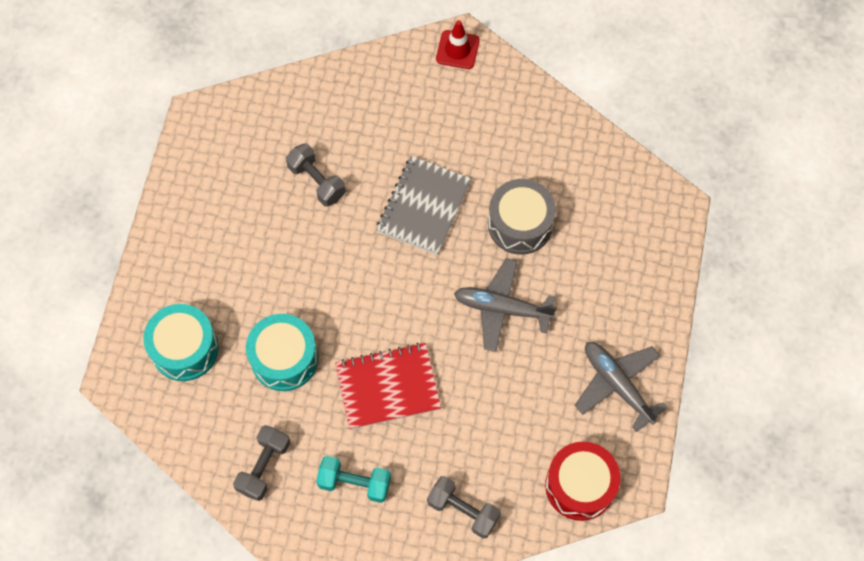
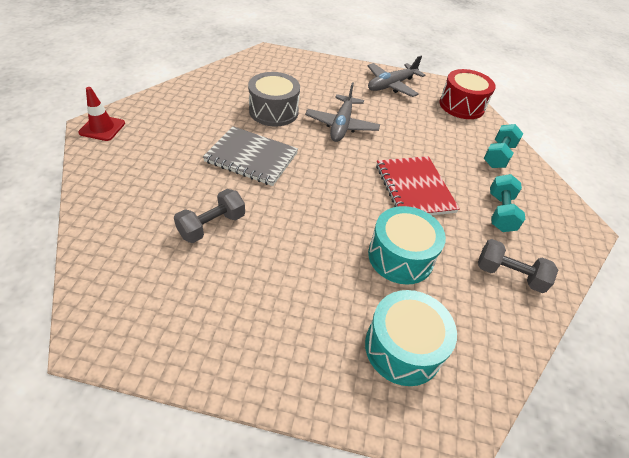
camera: 95 degrees left, 20 degrees down
(463, 510) = (498, 155): grey dumbbell -> turquoise dumbbell

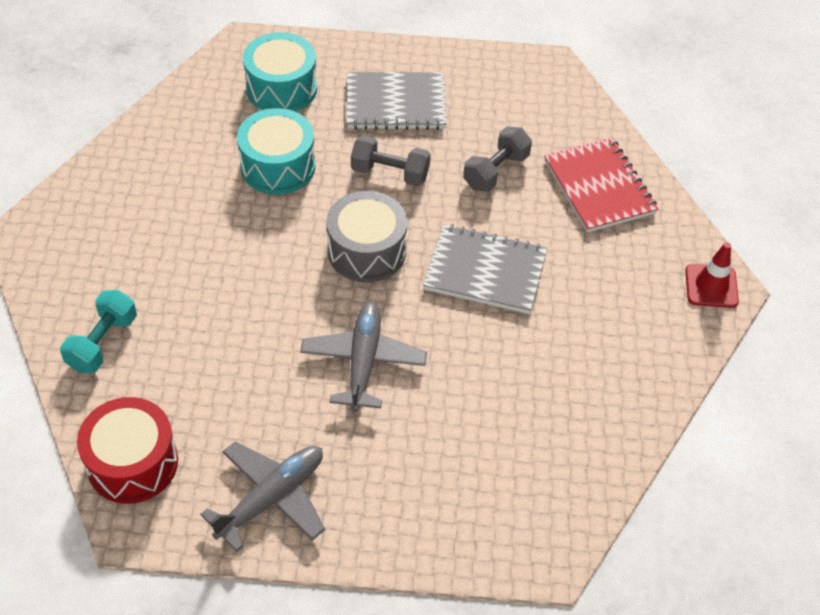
camera: 175 degrees right, 5 degrees up
(274, 111) = (481, 372): grey drum -> grey drum (366, 251)
(283, 310) = (395, 103): none -> grey notebook
(414, 188) = (251, 258): red notebook -> red notebook (599, 187)
(500, 212) = (136, 240): turquoise dumbbell -> none
(509, 275) = (154, 163): grey dumbbell -> grey dumbbell (390, 173)

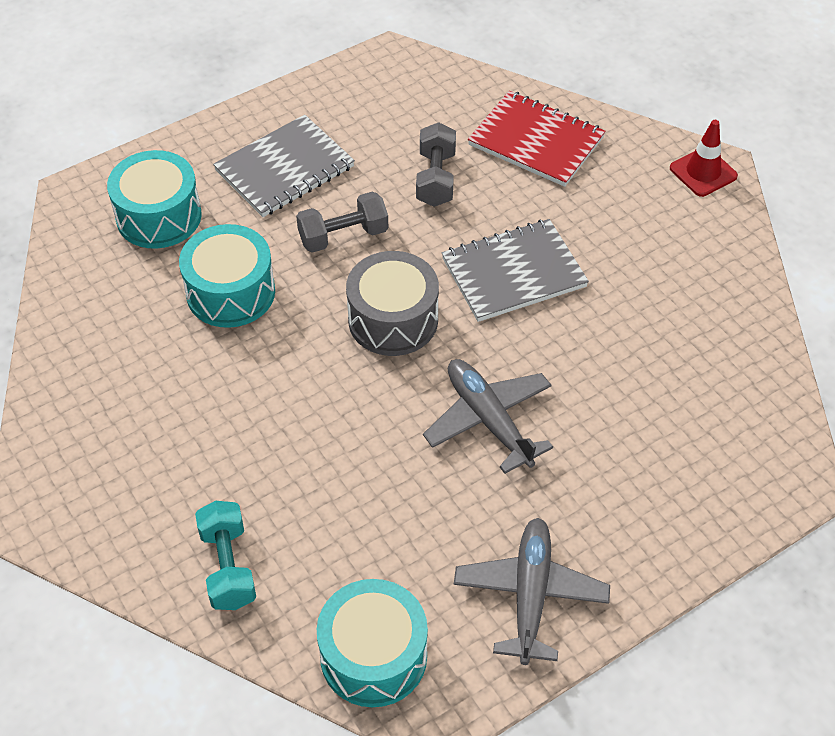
camera: 35 degrees left, 0 degrees up
(132, 463) = (373, 656): red drum -> turquoise drum

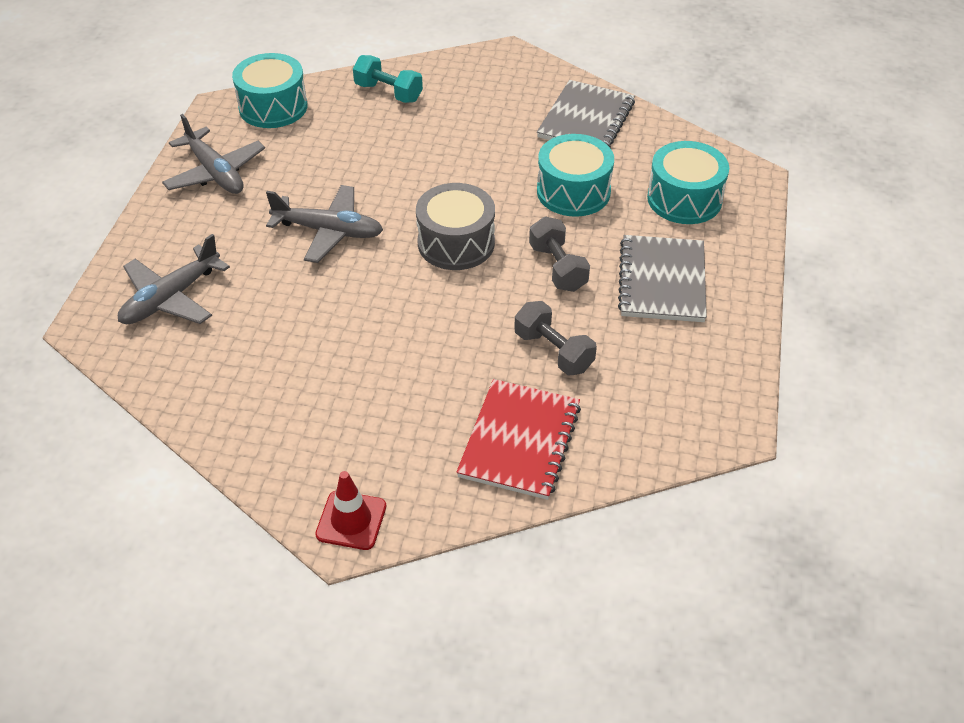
camera: 135 degrees right, 5 degrees down
(343, 236) = (558, 268): grey dumbbell -> grey dumbbell turned 45 degrees counterclockwise
(513, 273) = (414, 325): grey notebook -> grey notebook (586, 120)
(536, 141) = (520, 441): red notebook -> red notebook turned 60 degrees counterclockwise
(699, 455) = (171, 298): none -> grey plane

